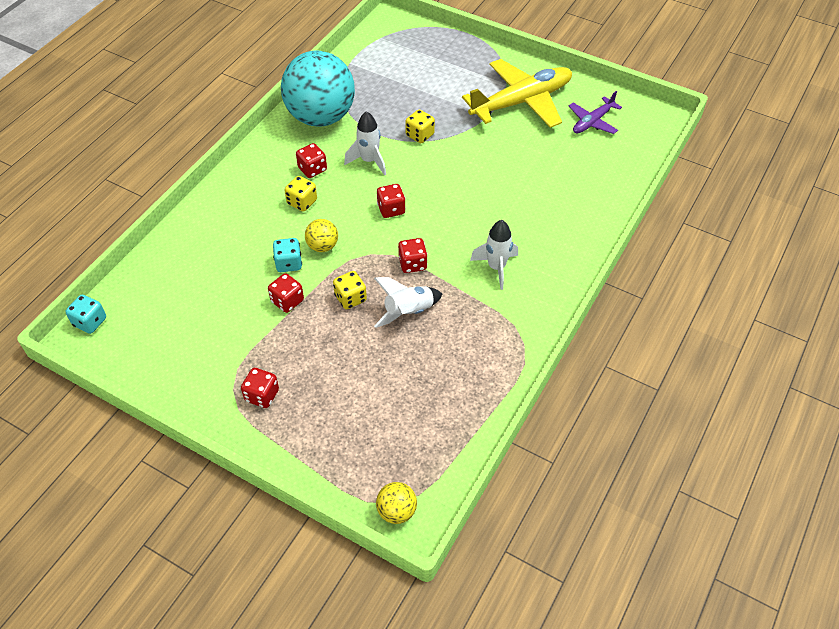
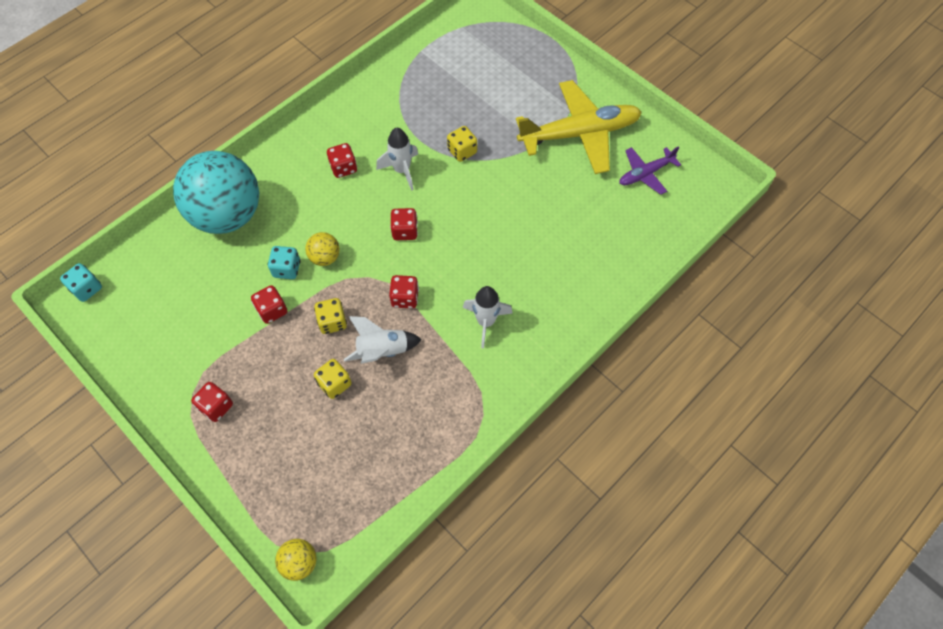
camera: 15 degrees right, 10 degrees up
(302, 202) = (321, 203): yellow dice -> yellow dice (334, 384)
(321, 117) = (371, 109): turquoise ball -> turquoise ball (228, 215)

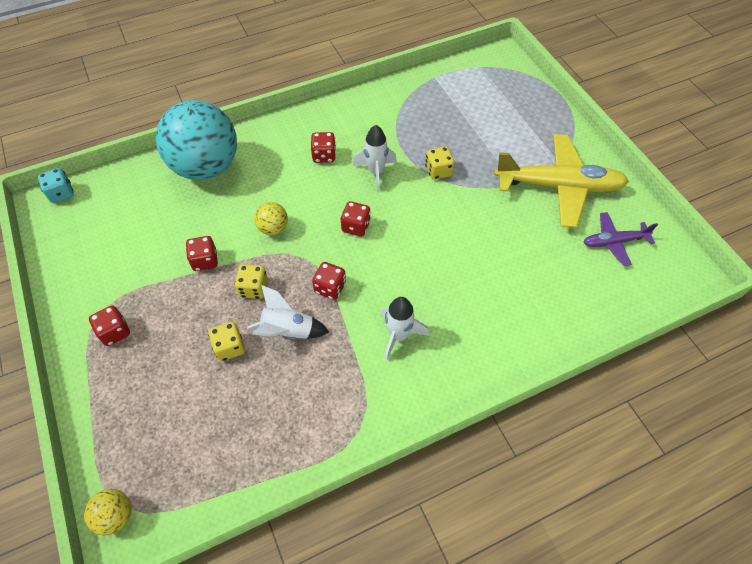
camera: 20 degrees right, 5 degrees down
(287, 269) = (235, 228): turquoise dice -> none

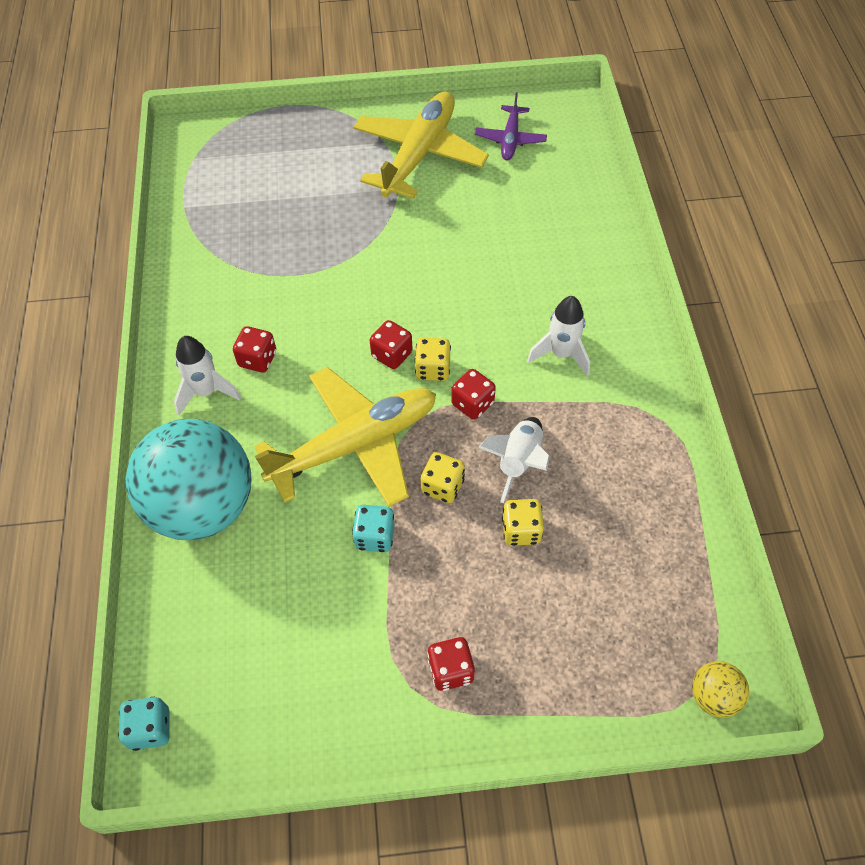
camera: 70 degrees left, 0 degrees up
(205, 261) = (375, 536): red dice -> turquoise dice
(273, 228) = (354, 444): yellow ball -> yellow plane
(375, 172) = (315, 312): white rocket -> white rocket (206, 392)
(438, 171) = (344, 250): yellow dice -> yellow dice (433, 369)

